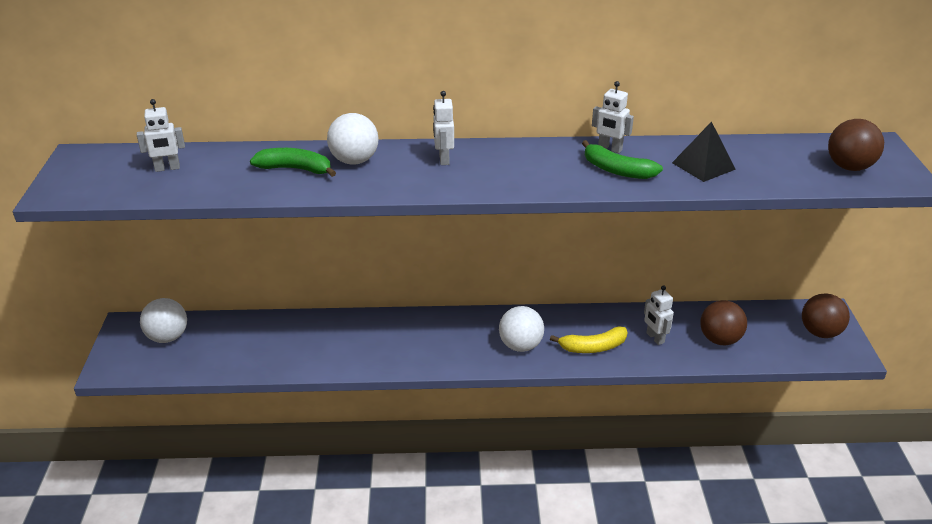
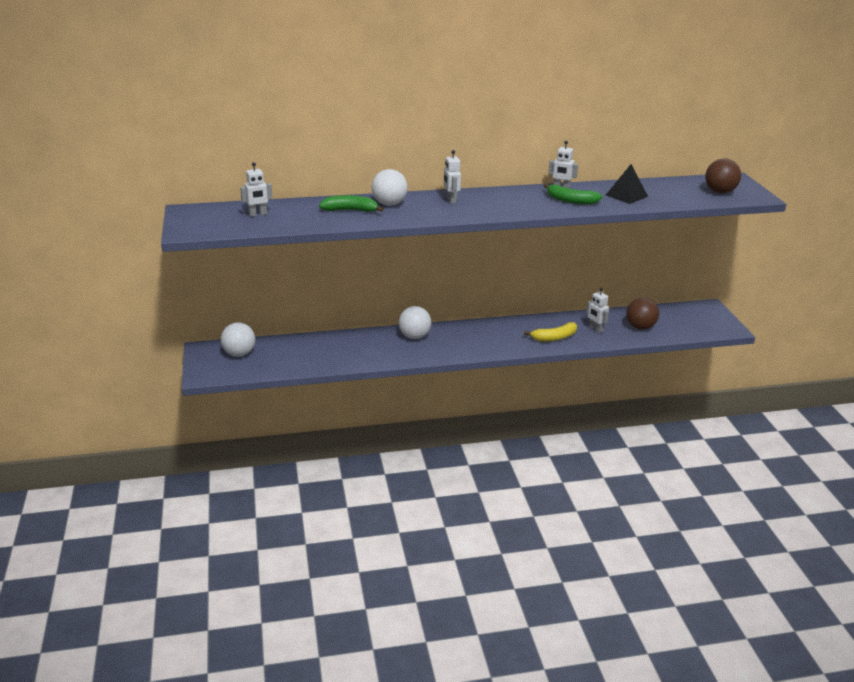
camera: 10 degrees left, 5 degrees down
(520, 346) = (503, 340): white ball -> white ball (414, 336)
(820, 332) = (706, 318): brown ball -> none

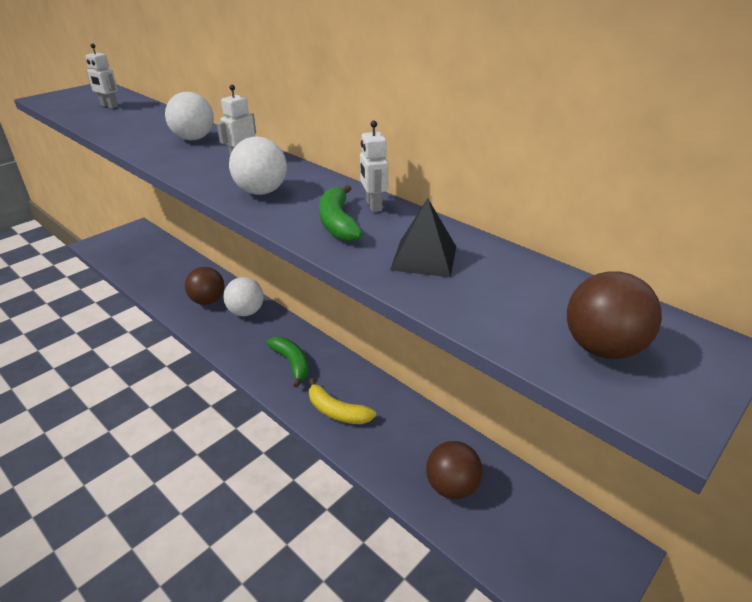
camera: 55 degrees right, 5 degrees up
(239, 354) = (140, 244): white ball -> white ball (261, 192)
(350, 210) = (155, 130): green banana -> green banana (292, 363)
(379, 346) = (208, 301): none -> brown ball
(595, 329) = (396, 441): white robot -> none

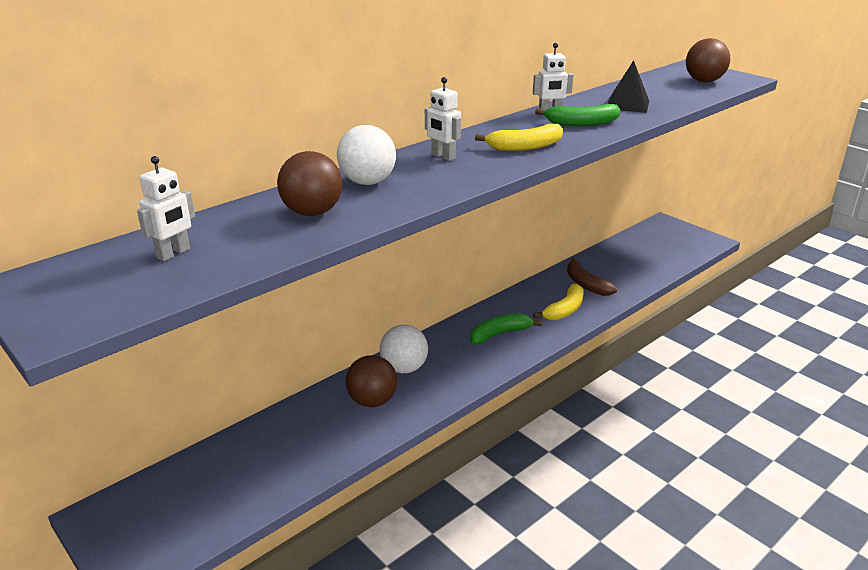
camera: 85 degrees left, 5 degrees down
(261, 192) = (525, 147): white ball -> yellow banana
(395, 433) = (586, 284): none -> brown banana
(451, 486) = (632, 266): brown ball -> brown ball (312, 213)

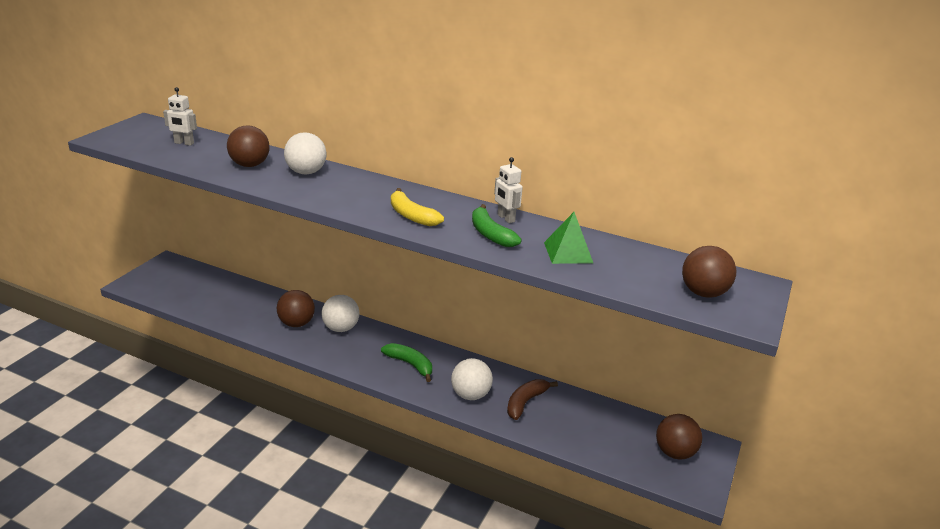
camera: 65 degrees right, 0 degrees up
(443, 157) = (369, 189): white robot -> none
(564, 310) = (470, 395): yellow banana -> white ball
(627, 104) = (568, 252): black pyramid -> green pyramid
(668, 238) = (674, 452): none -> brown ball

